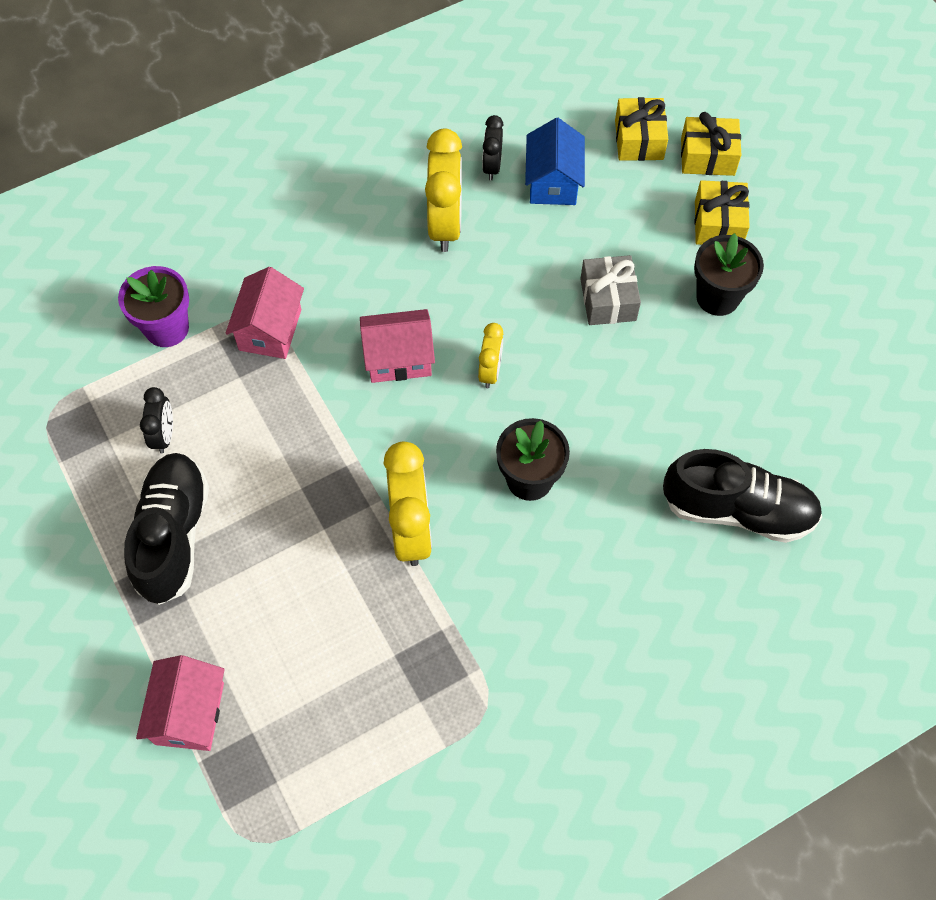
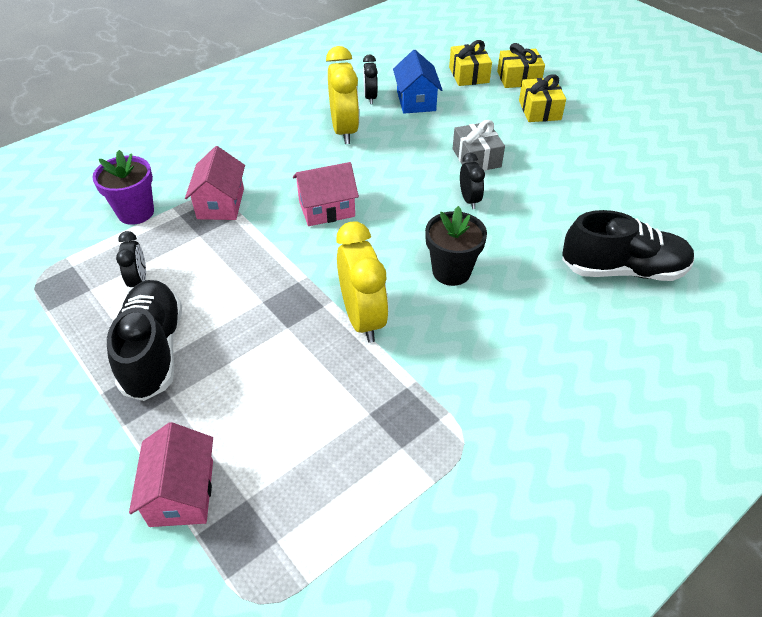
camera: 10 degrees left, 15 degrees down
(490, 371) = (400, 208): yellow clock -> none
(580, 370) = (469, 200): none -> black clock
(717, 297) = (555, 148): black flower pot -> none

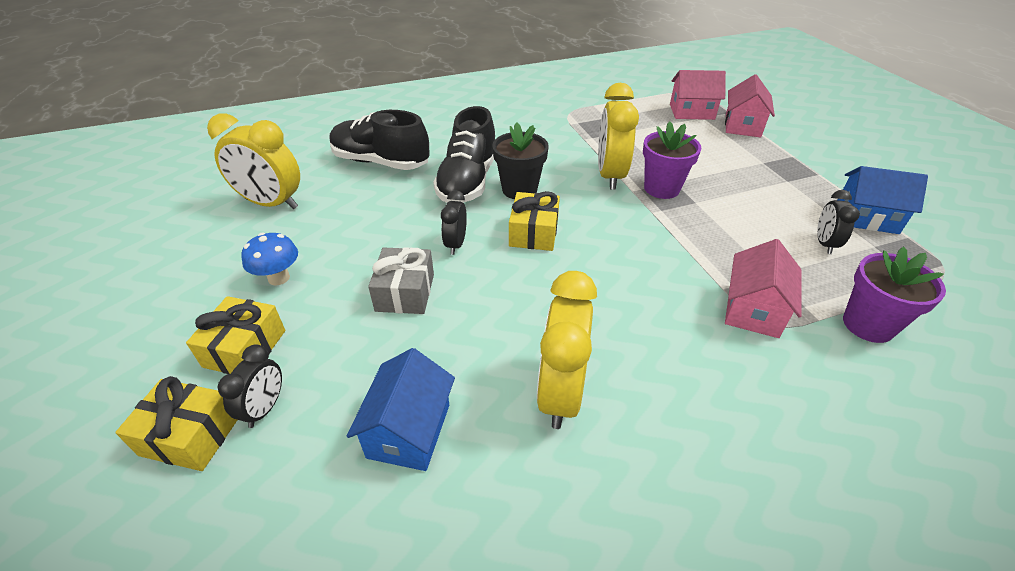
camera: 160 degrees left, 5 degrees down
(77, 328) = (866, 217): none -> blue house
(153, 350) = (787, 190): black shoe -> black shoe (468, 181)
(300, 313) = (661, 188): none -> purple flower pot
(326, 209) = (619, 271): pink house -> pink house (691, 112)
(370, 97) = (484, 468): black clock -> black clock (265, 408)
(468, 75) = (261, 479): yellow gift -> yellow gift (534, 233)
(571, 146) = (279, 278): none -> blue mushroom
(659, 197) = (271, 204): none -> yellow clock

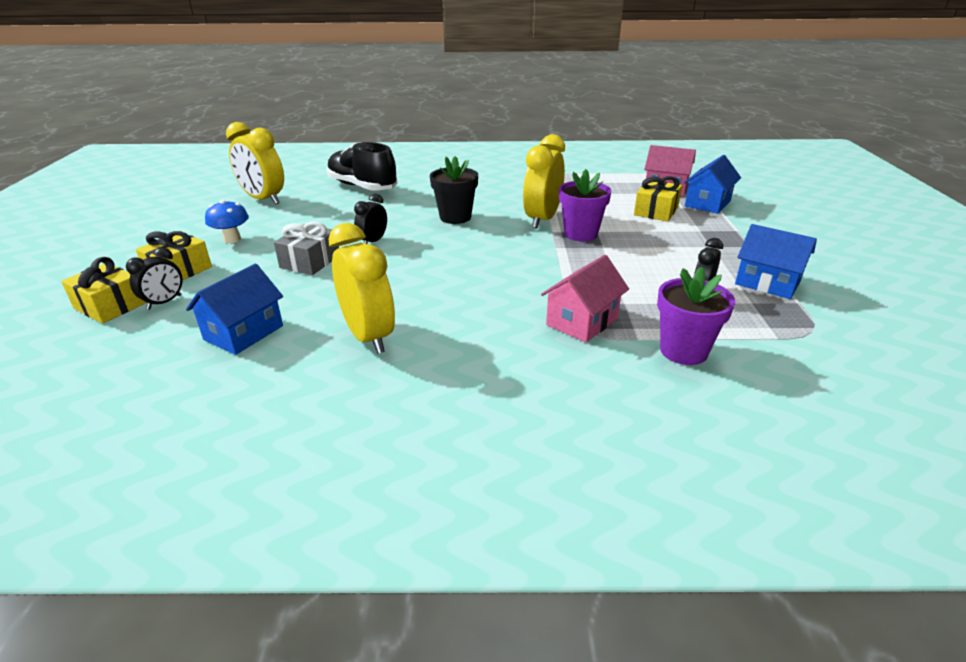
camera: 20 degrees right, 10 degrees down
(468, 181) = (418, 207): black shoe -> none
(534, 233) = (440, 244): yellow gift -> yellow gift (656, 211)
(560, 393) = (369, 336): yellow clock -> yellow clock turned 120 degrees clockwise
(742, 125) = (707, 203): pink house -> blue house

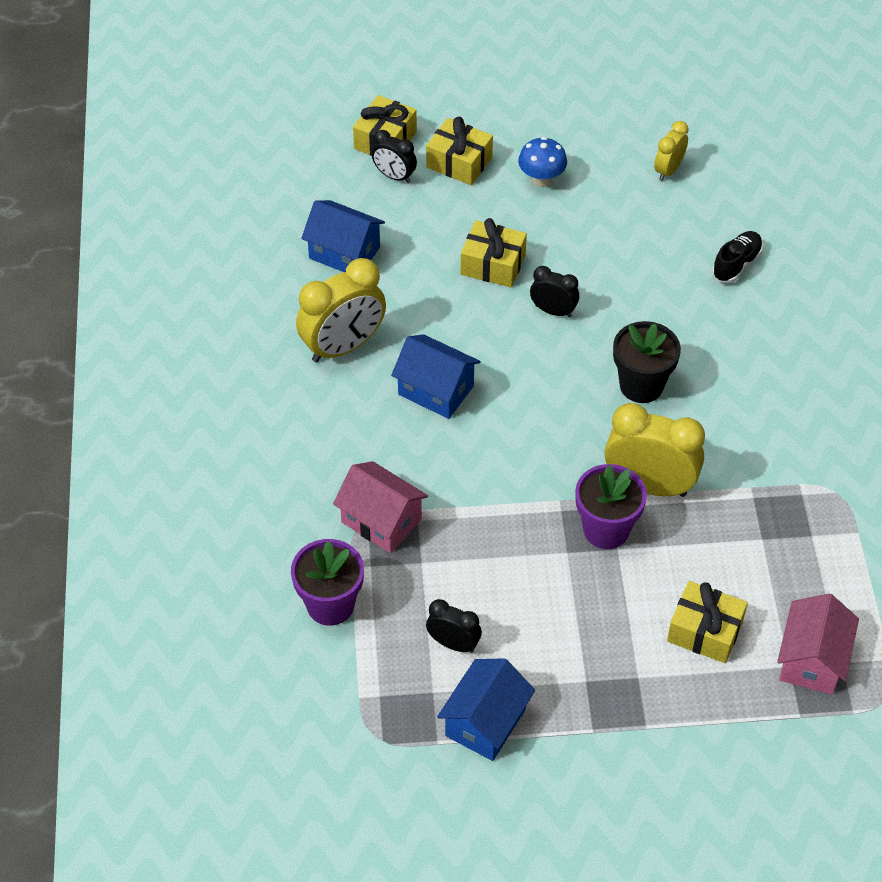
camera: 85 degrees right, 20 degrees up
(263, 199) = (668, 170): yellow clock -> yellow clock, size x0.54
(310, 261) = (493, 264): grey gift -> yellow gift
(362, 187) = (736, 264): black shoe -> black shoe, size x0.53
(707, 203) = (751, 709): blue house -> blue house (436, 390)

